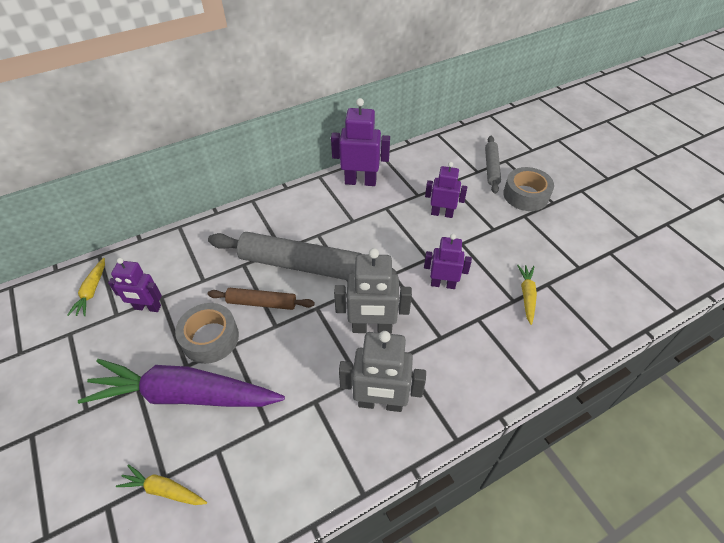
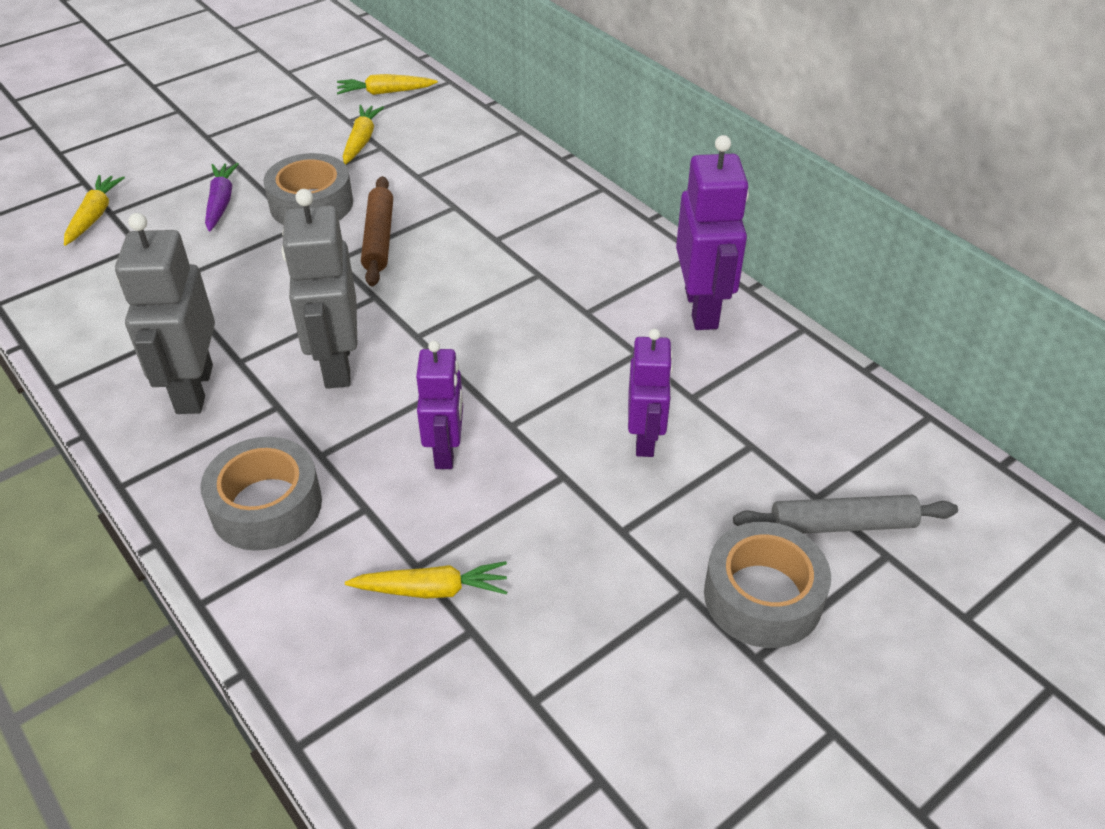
camera: 80 degrees right, 5 degrees down
(147, 307) = (361, 141): purple robot -> yellow carrot
(185, 395) = (221, 203): purple carrot -> purple carrot, size x0.42
(301, 265) = (463, 265): grey rolling pin -> none
(475, 362) = (266, 506): none -> grey tape

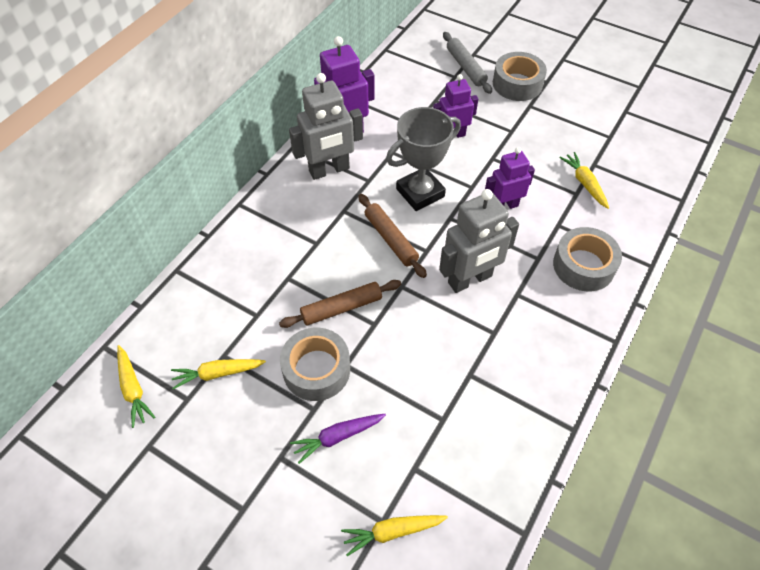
camera: 110 degrees left, 10 degrees up
(193, 389) = (529, 344): grey robot -> grey robot (329, 170)
(459, 306) = (390, 239): none -> brown rolling pin
(530, 360) = (420, 193): none -> grey trophy

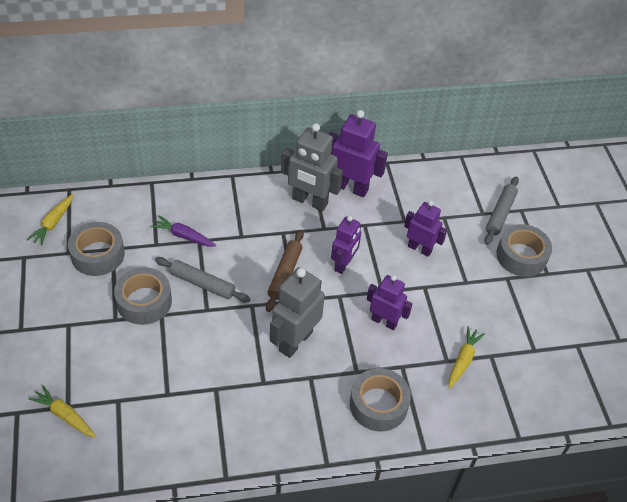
camera: 45 degrees right, 5 degrees down
(218, 373) = (98, 255): yellow carrot -> grey tape
(338, 437) = (106, 345): purple carrot -> purple carrot (184, 236)
(341, 308) = (202, 284): brown rolling pin -> grey rolling pin
(420, 193) = (343, 264): grey trophy -> purple robot
(470, 280) = (295, 341): grey robot -> grey robot turned 105 degrees clockwise

